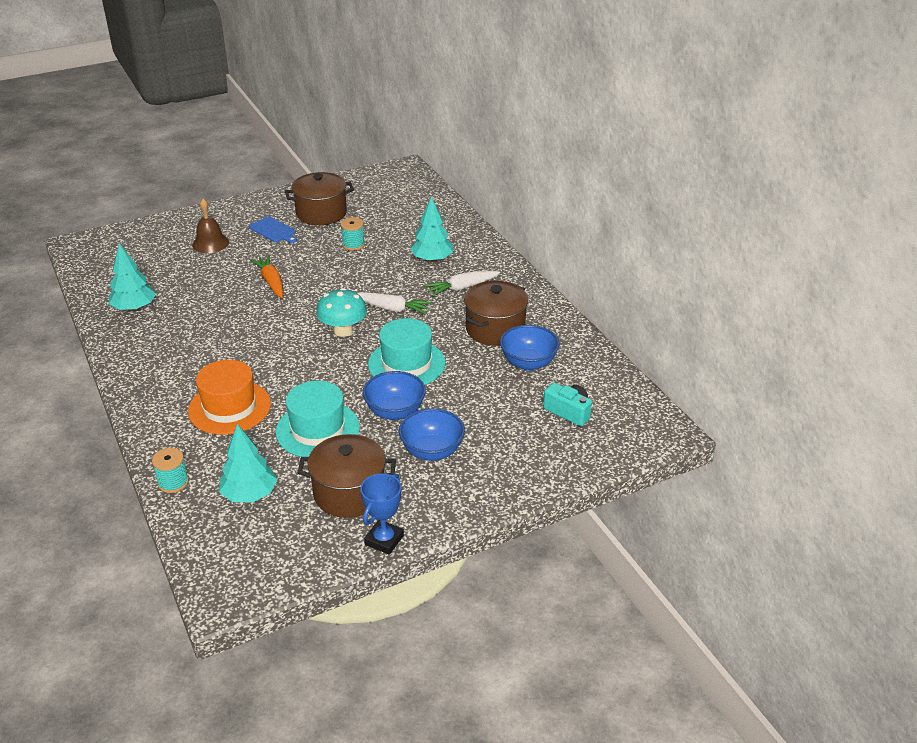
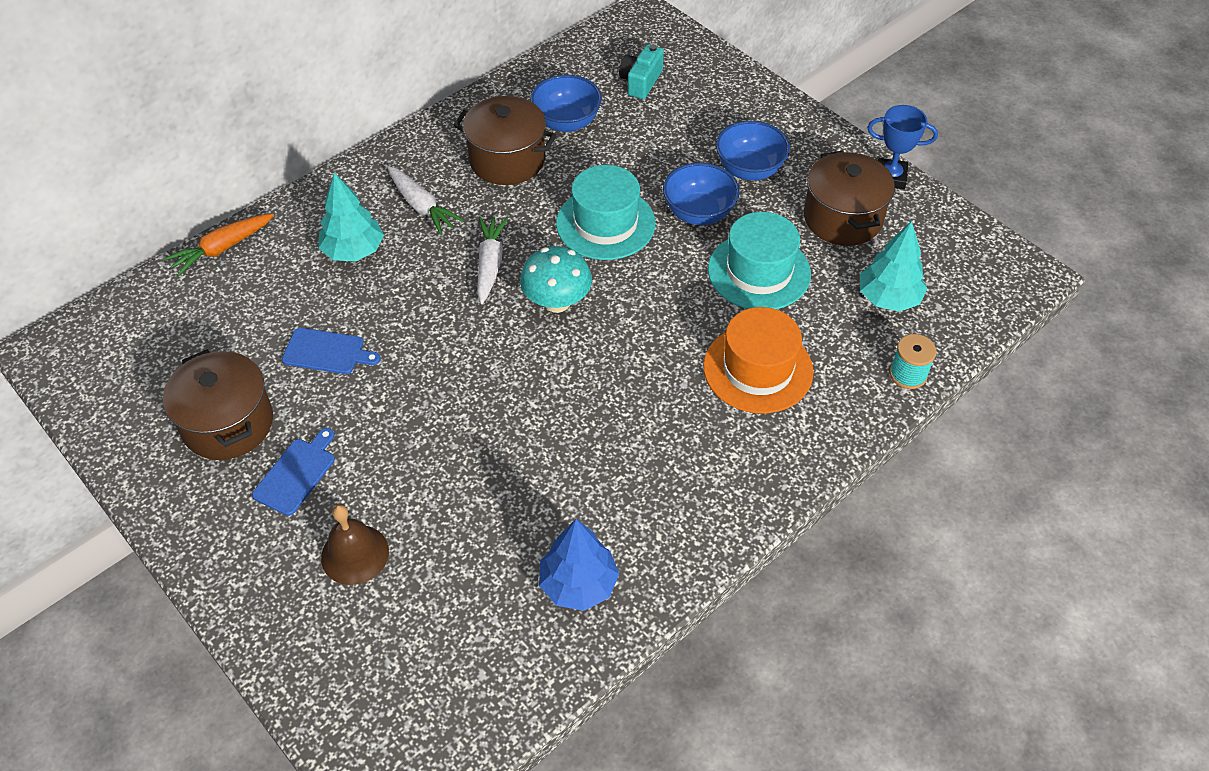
camera: 105 degrees left, 15 degrees up
(134, 308) = (578, 584): turquoise tree -> blue tree
(271, 282) = (457, 422): orange carrot -> orange carrot (222, 248)
(353, 245) = (327, 352): turquoise spool -> blue cutting board

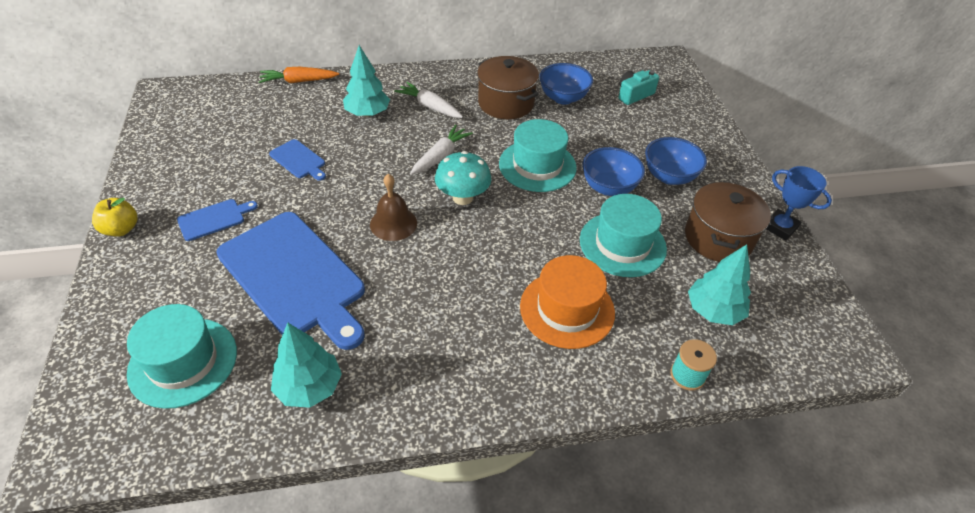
camera: 30 degrees right, 5 degrees down
(194, 545) = (121, 229): none -> yellow apple
(228, 423) = (208, 172): brown pot -> none
(355, 554) = (197, 284): brown bell -> brown bell (393, 223)
(421, 206) = (430, 107): white carrot -> white carrot turned 135 degrees clockwise
(424, 637) = (183, 362): none -> turquoise hat
(455, 486) = (294, 276): none -> blue cutting board
(578, 584) = (309, 387): blue tree -> turquoise tree

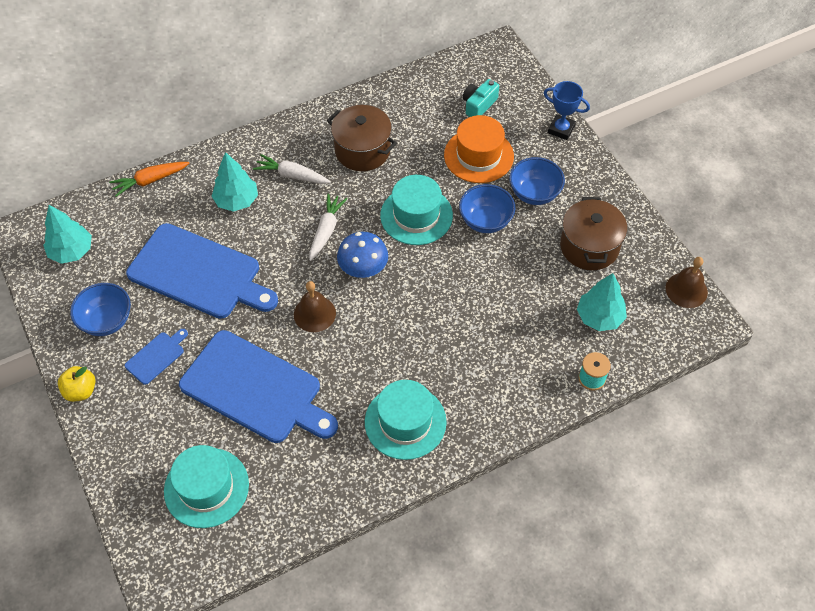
camera: 15 degrees left, 10 degrees up
(299, 160) = (199, 273): blue cutting board -> blue cutting board, size x2.33
(309, 387) = (314, 476): turquoise tree -> turquoise tree (71, 251)
(462, 197) = (363, 269): turquoise mushroom -> blue mushroom
(563, 98) = (414, 128): blue bowl -> blue bowl (106, 321)
(567, 309) = (486, 350): orange hat -> orange hat (478, 155)
(622, 244) = (513, 276): turquoise hat -> turquoise hat (405, 422)
(780, 227) = (637, 221): blue trophy -> blue trophy (561, 129)
(828, 310) = (686, 290): none -> brown bell

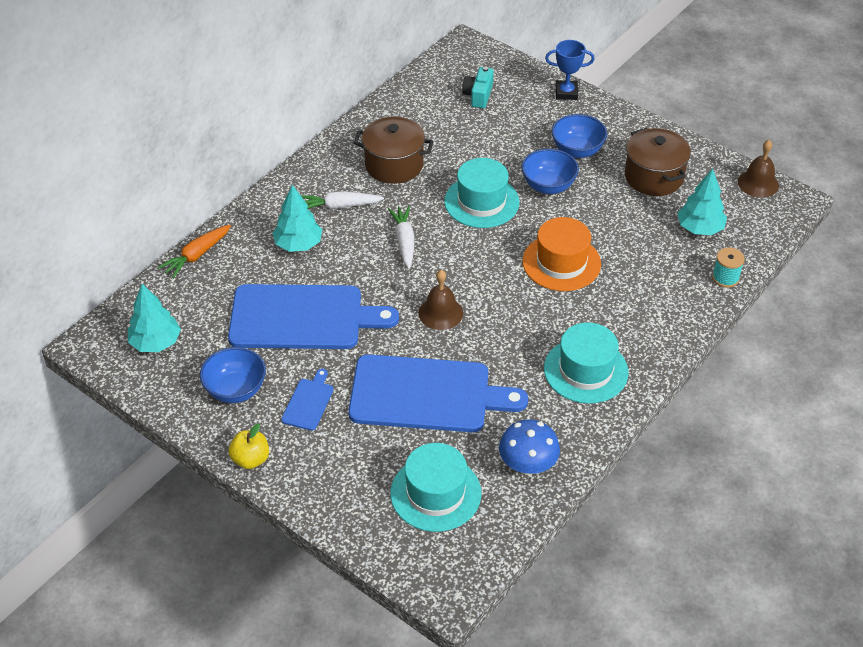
camera: 25 degrees left, 10 degrees down
(363, 269) = (462, 261): blue mushroom -> blue mushroom (527, 465)
(478, 155) = (506, 136): orange hat -> orange hat (561, 262)

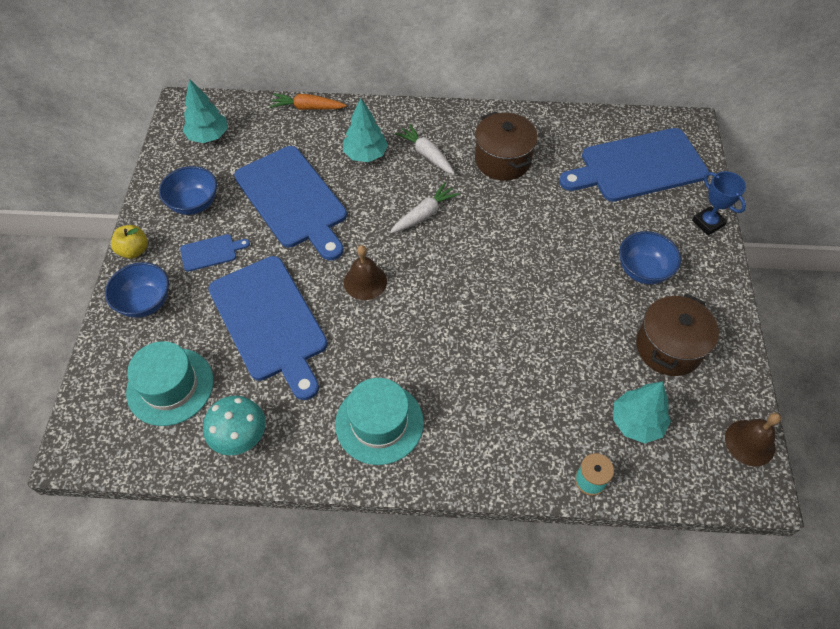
camera: 55 degrees right, 10 degrees up
(478, 95) = (638, 166): turquoise camera -> blue cutting board
(481, 202) = (514, 238): turquoise hat -> none
(527, 465) = (240, 437): blue mushroom -> turquoise mushroom
(548, 186) = (577, 274): blue bowl -> blue bowl (145, 302)
(561, 262) = (493, 334): orange hat -> none

